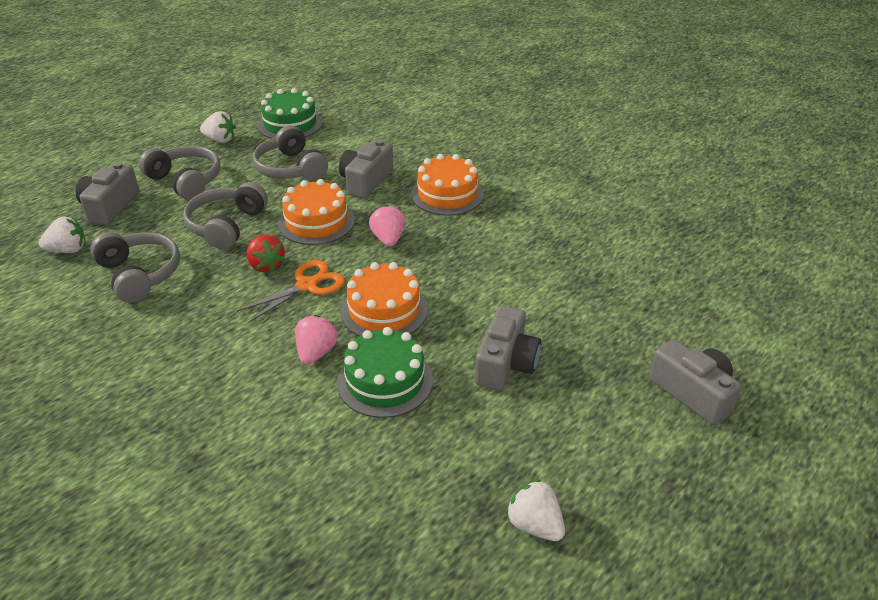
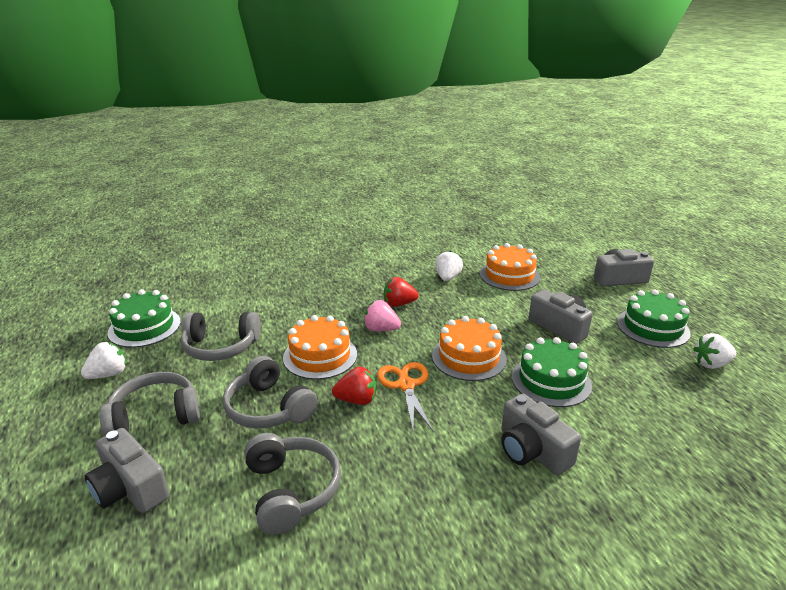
camera: 60 degrees left, 10 degrees down
(68, 250) = (179, 546): white strawberry -> white strawberry (447, 277)
(139, 274) = (291, 490): grey headphones -> grey headphones turned 75 degrees clockwise
(316, 352) = (497, 404): pink strawberry -> none
(366, 181) = (290, 316): grey camera -> grey camera (532, 450)
(446, 234) = (399, 304): none -> red strawberry
(447, 194) = (350, 288): orange cake -> orange cake (509, 275)
(582, 450) = (652, 327): none -> green cake

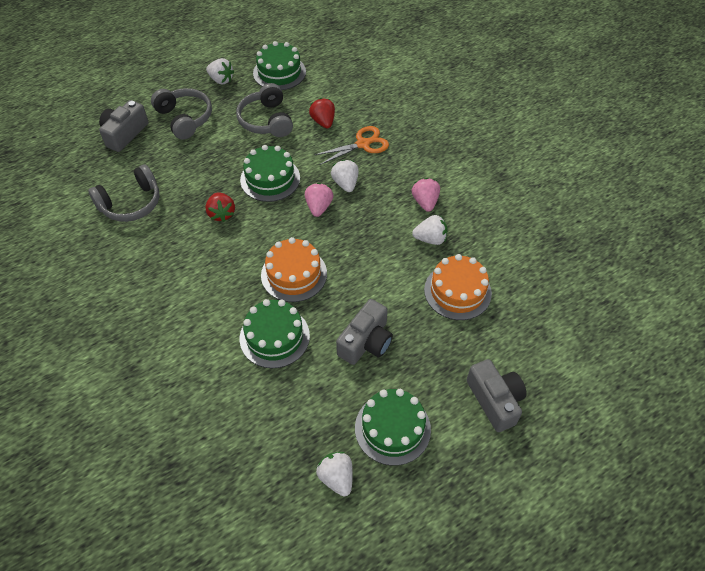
camera: 75 degrees right, 25 degrees up
(269, 408) = (203, 169): grey headphones -> none
(320, 356) = (270, 179): orange cake -> green cake
(356, 309) = (345, 183): none -> white strawberry
(399, 304) = (364, 211): red strawberry -> red strawberry (323, 122)
(403, 273) = (425, 202): none -> pink strawberry
(406, 385) = (245, 239): orange scissors -> orange scissors (363, 144)
(532, 450) = (185, 327): grey camera -> none

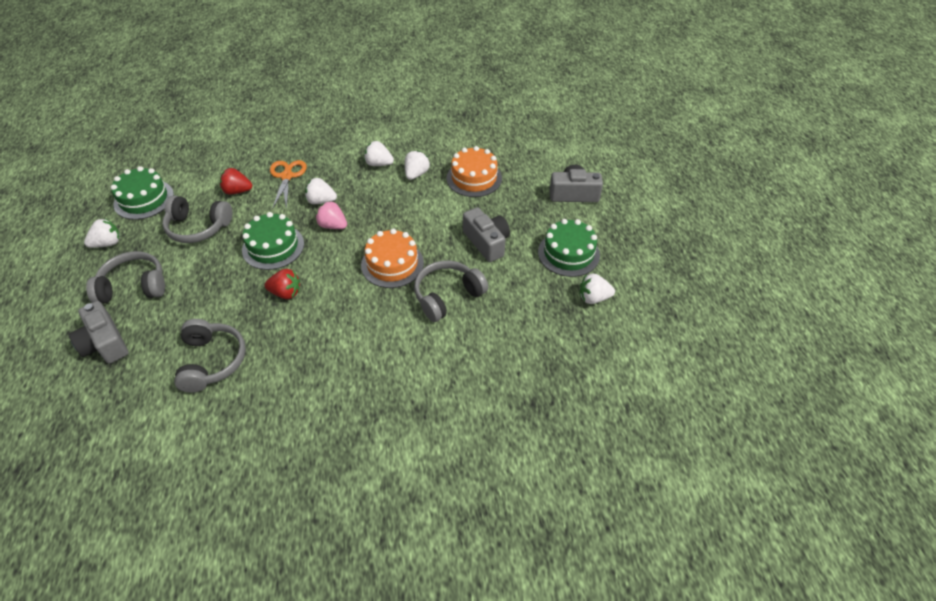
camera: 65 degrees left, 5 degrees down
(274, 337) = (447, 296): green cake -> grey headphones
(425, 202) = (379, 164): pink strawberry -> white strawberry

